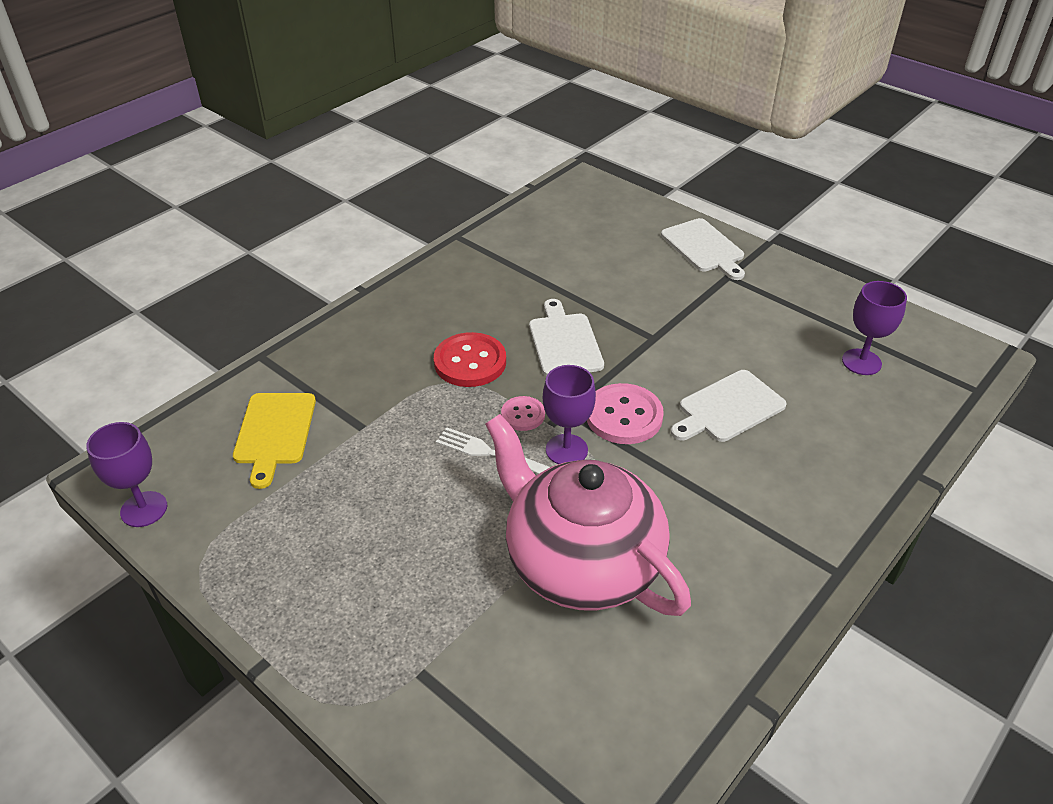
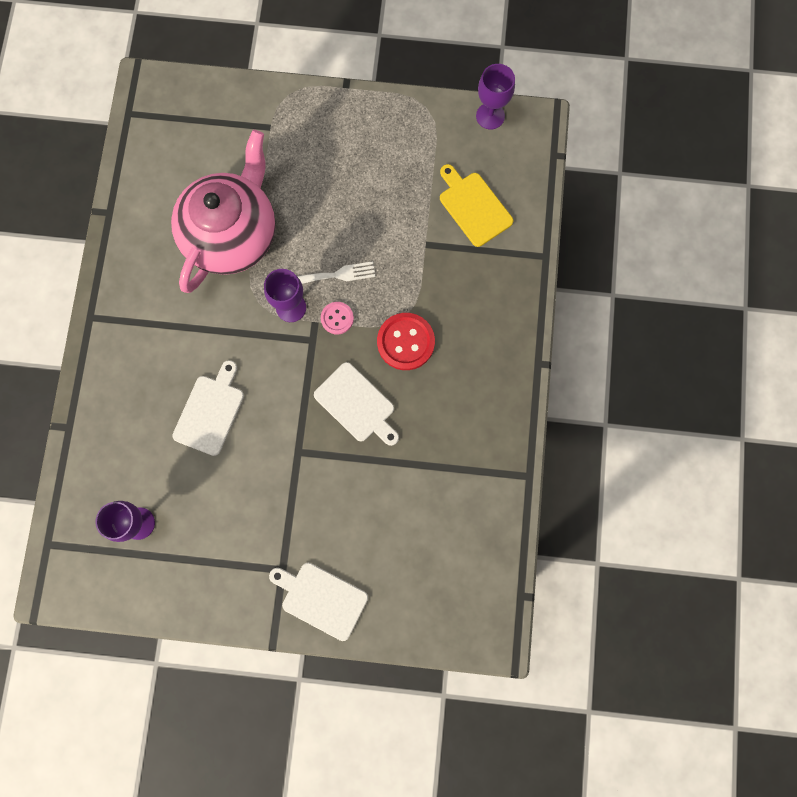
camera: 145 degrees right, 35 degrees up
(581, 563) = (232, 234): pink teapot -> pink teapot turned 75 degrees counterclockwise
(624, 416) = (273, 359): pink button -> none

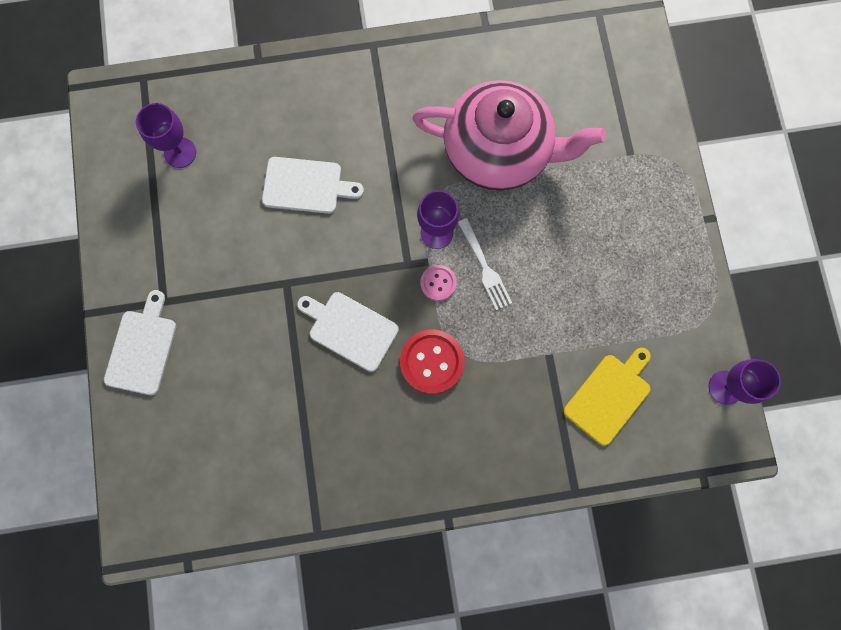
camera: 75 degrees right, 0 degrees up
(357, 405) = (350, 329): white cutting board -> white cutting board turned 90 degrees clockwise

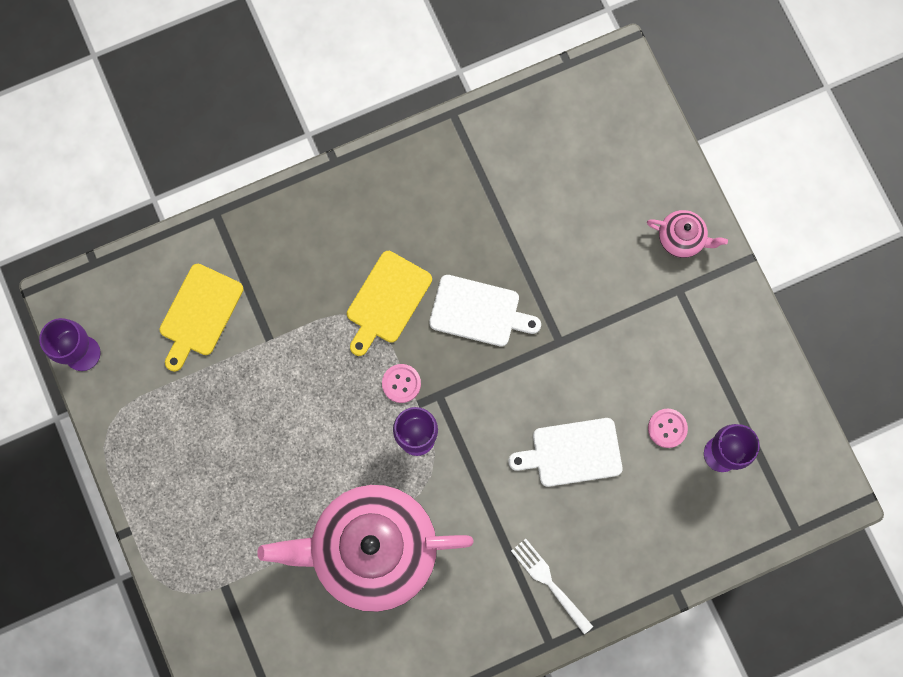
camera: 165 degrees right, 0 degrees up
(142, 348) = (682, 238): white cutting board -> pink teapot
(218, 185) = (667, 428): none -> pink button
(432, 362) = (386, 301): red button -> yellow cutting board
(484, 266) = (357, 414): white fork -> white fork (550, 583)

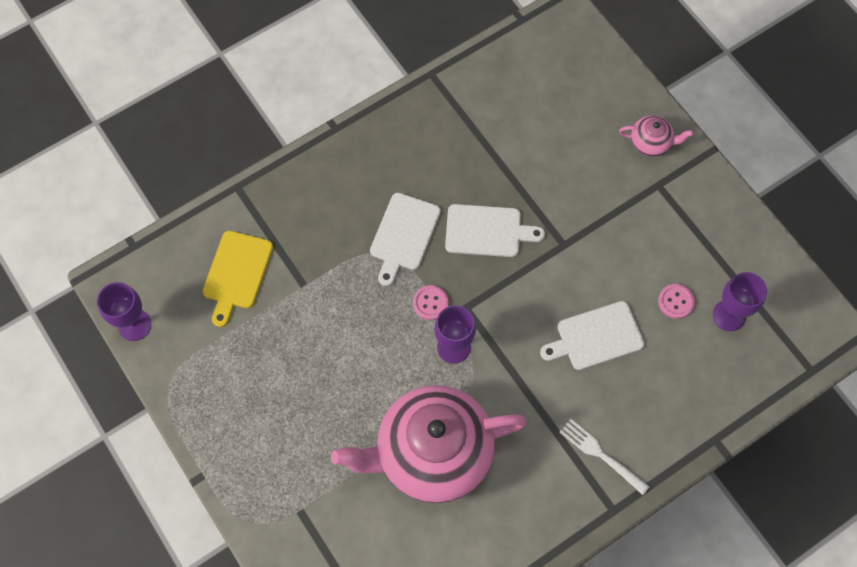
camera: 10 degrees left, 10 degrees down
(386, 301) = (403, 235): yellow cutting board -> white cutting board

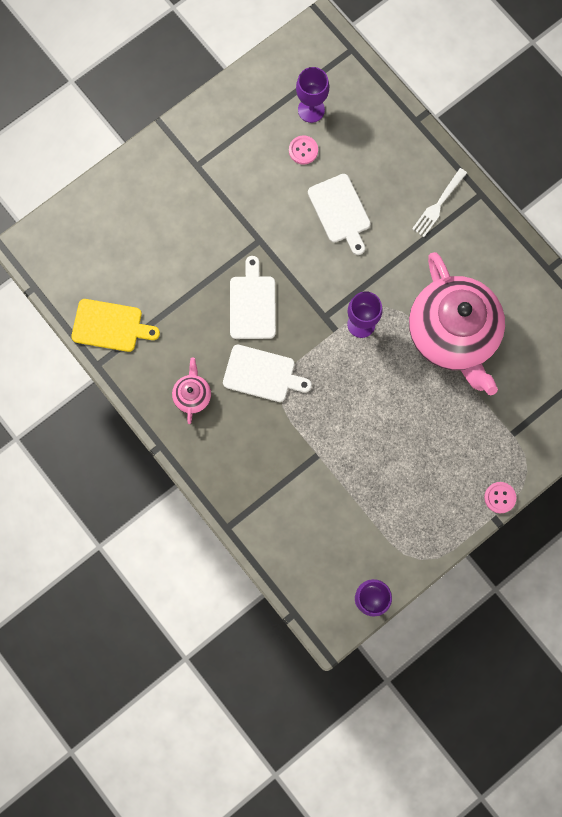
camera: 95 degrees left, 10 degrees up
(236, 273) = (312, 515): yellow cutting board -> yellow cutting board (110, 326)
(430, 303) = (323, 346): pink button -> pink button (499, 497)
(651, 143) = (156, 172): pink teapot -> pink teapot (192, 395)

